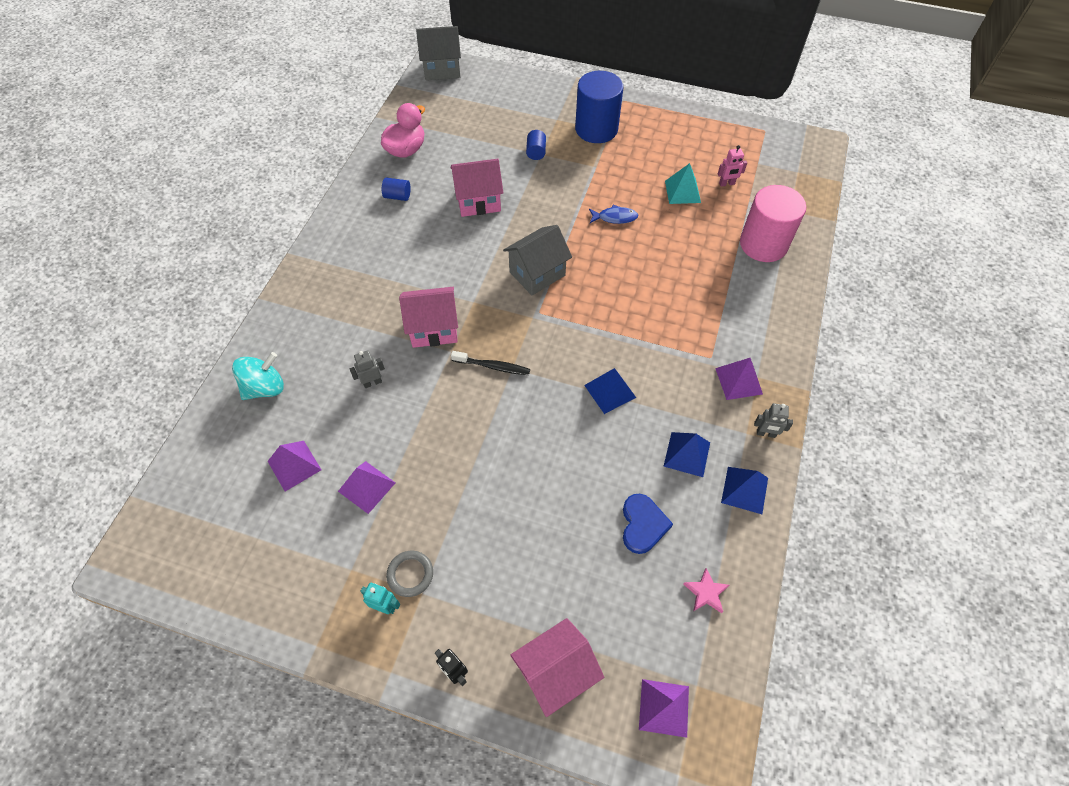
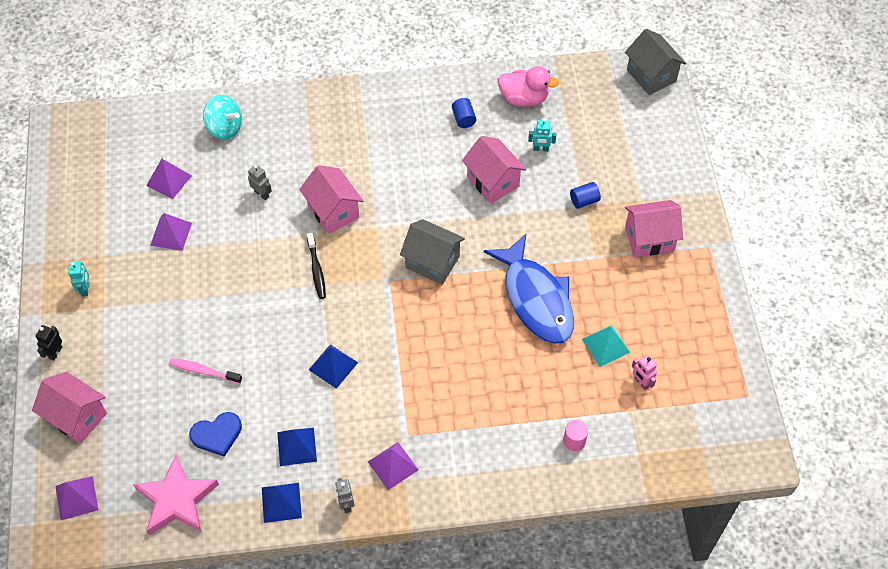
camera: 65 degrees right, 0 degrees up
(410, 574) = (114, 294): grey ring -> none
(466, 159) = (540, 149): none -> turquoise robot
(559, 512) = (203, 371): none -> pink toothbrush
(596, 129) = (649, 239): blue cylinder -> pink house
(615, 217) = (536, 299): blue fish -> blue fish, size x2.47
(706, 593) = (176, 499): pink star -> pink star, size x2.16
(763, 244) = (574, 440): pink cylinder -> pink cylinder, size x0.43

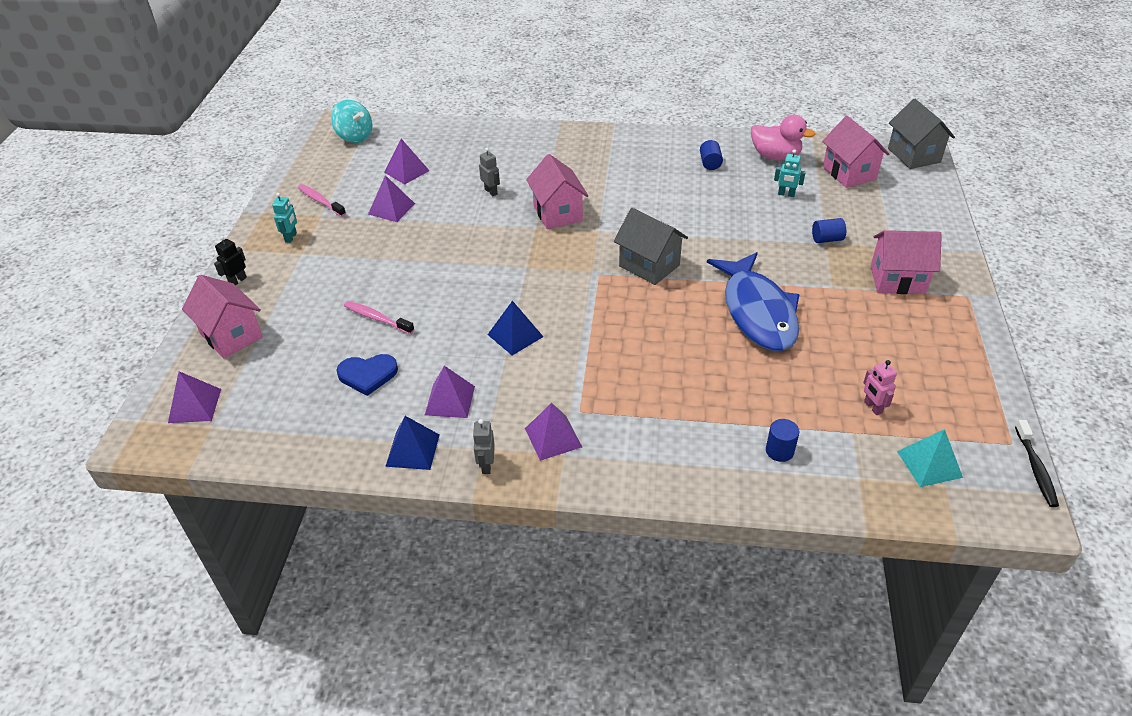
camera: 15 degrees right, 15 degrees down
(96, 236) = (320, 201): none -> pink toothbrush
(176, 499) = (298, 426): pink star -> none
(225, 128) = (474, 142): turquoise spinning top -> turquoise spinning top (354, 136)
(297, 446) = (450, 400): blue pyramid -> purple pyramid
(316, 270) = (525, 255): black toothbrush -> black toothbrush (1035, 469)
(493, 181) = (730, 212): pink house -> pink house (849, 173)
(574, 440) = (779, 451): pink cylinder -> blue cylinder
(605, 345) = (833, 365): turquoise pyramid -> turquoise pyramid (929, 464)

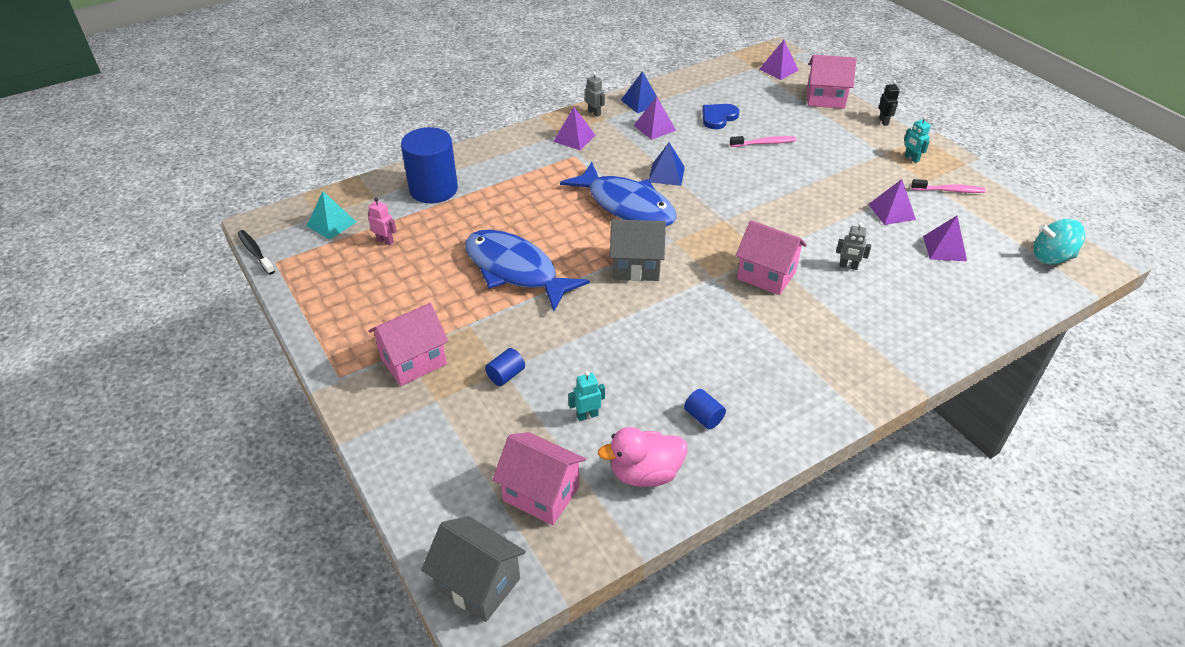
camera: 140 degrees right, 0 degrees up
(593, 322) = (626, 205): none -> blue fish
(779, 451) = (433, 189): blue cylinder -> blue cylinder, size x2.33

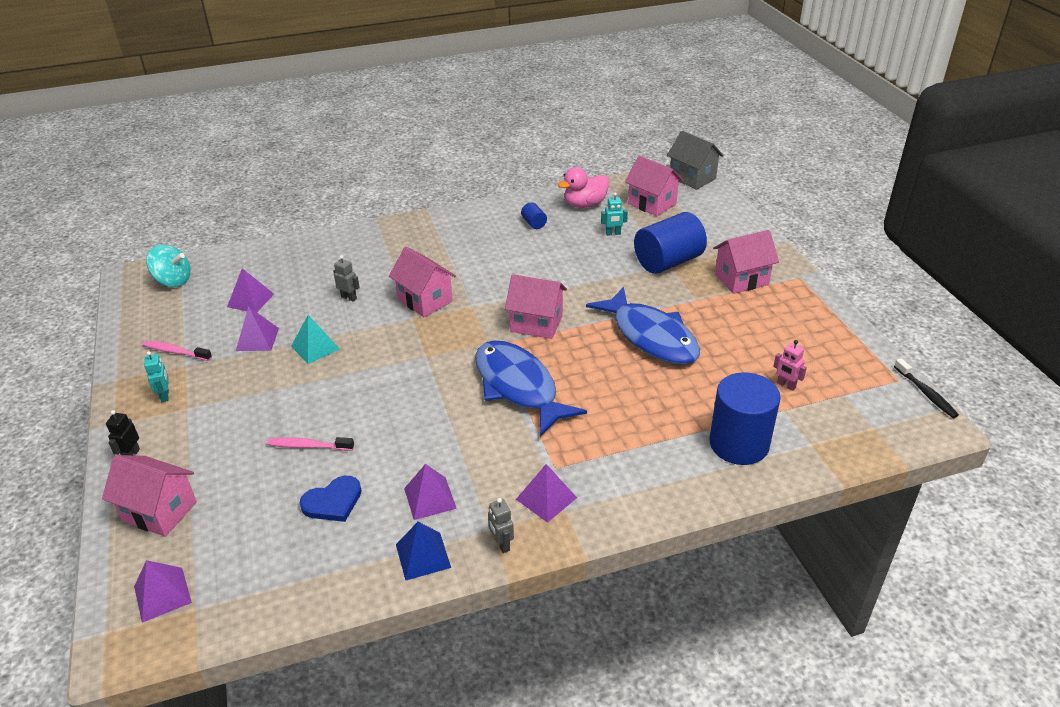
camera: 165 degrees left, 5 degrees down
(331, 224) = (853, 415): turquoise pyramid -> turquoise pyramid (315, 347)
(506, 375) = (668, 262): blue cylinder -> blue cylinder, size x2.33
(636, 267) = (536, 324): grey house -> pink house
(645, 473) = (585, 204): pink duck -> pink duck turned 150 degrees clockwise
(666, 174) = (454, 420): blue pyramid -> none

